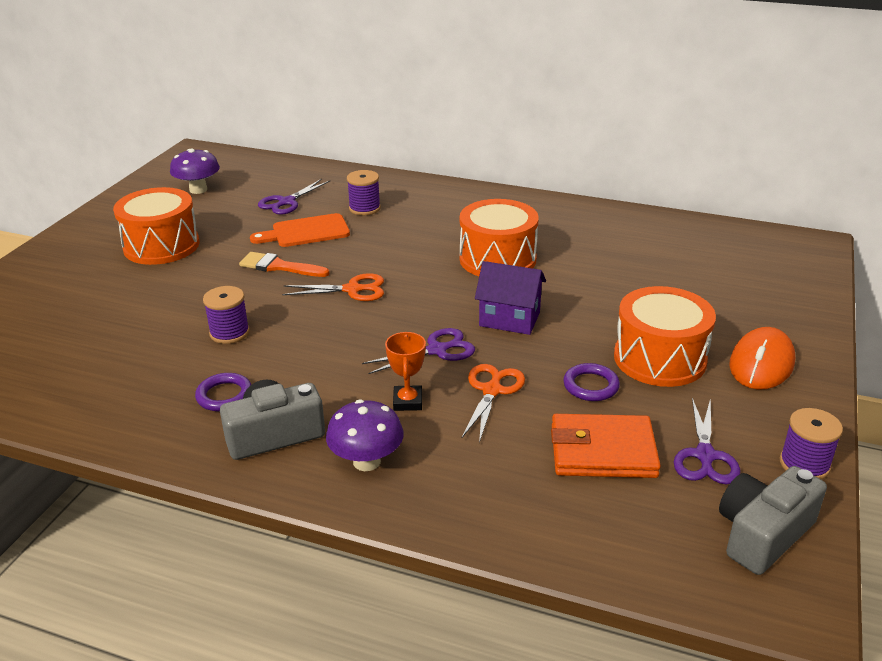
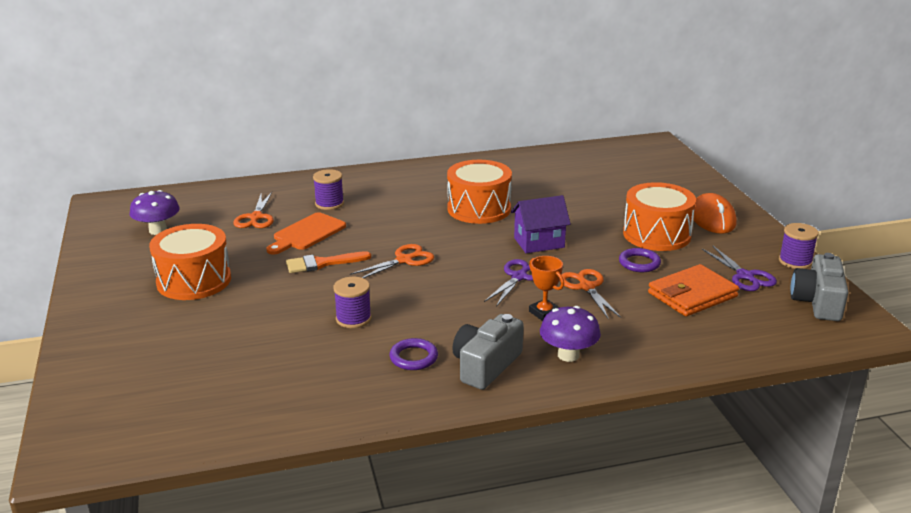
camera: 35 degrees left, 5 degrees down
(286, 202) = (256, 217): purple scissors -> orange scissors

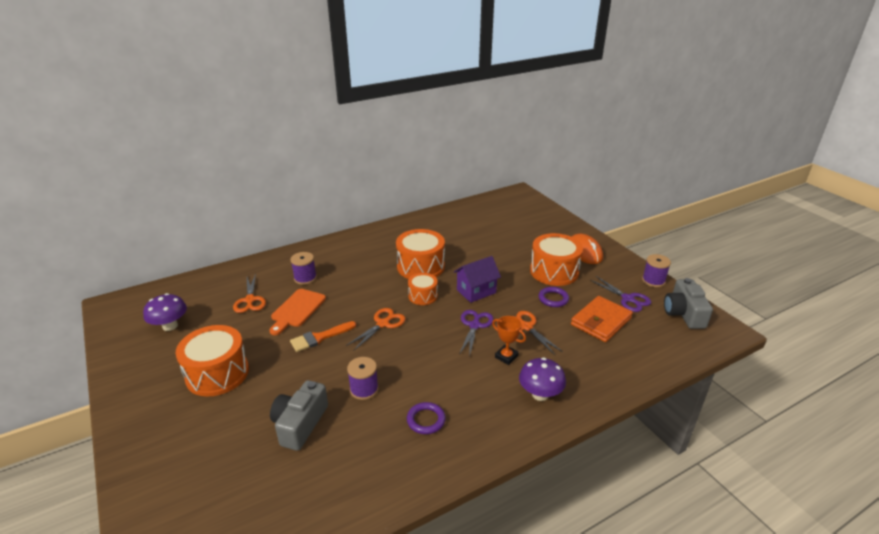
camera: 15 degrees left, 5 degrees up
(467, 239) = (423, 296): none -> orange drum
(486, 365) = (484, 417): grey camera -> grey camera (300, 424)

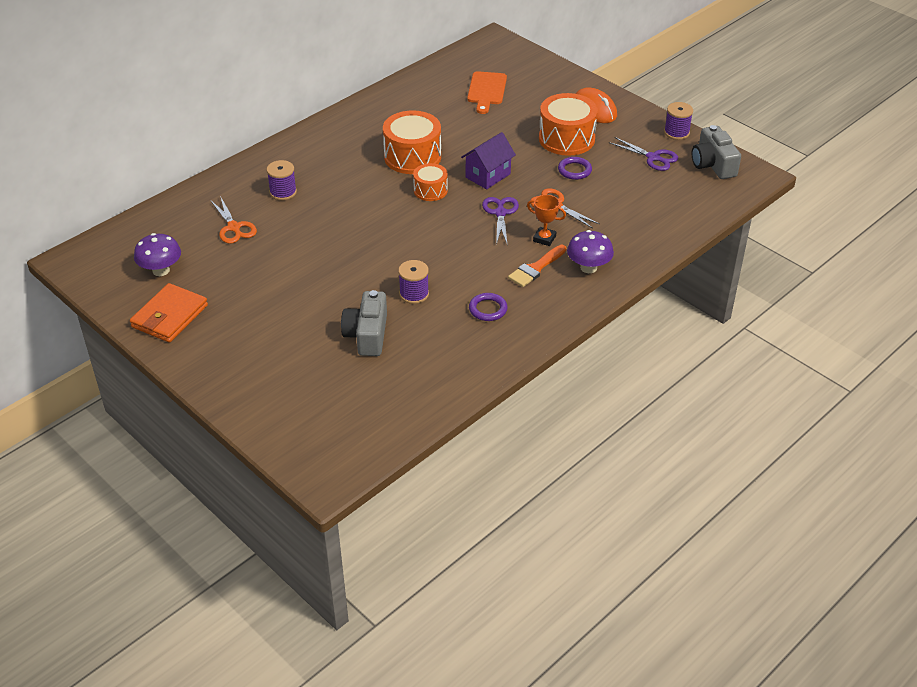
camera: 15 degrees left, 10 degrees up
(217, 373) = (251, 307): orange drum -> none
(297, 310) = (296, 229): orange cutting board -> orange cutting board (486, 90)
(320, 337) = (339, 253): orange brush -> orange brush (536, 268)
(383, 324) = (401, 228): orange scissors -> none
(601, 321) = (630, 187): orange wallet -> orange wallet (170, 316)

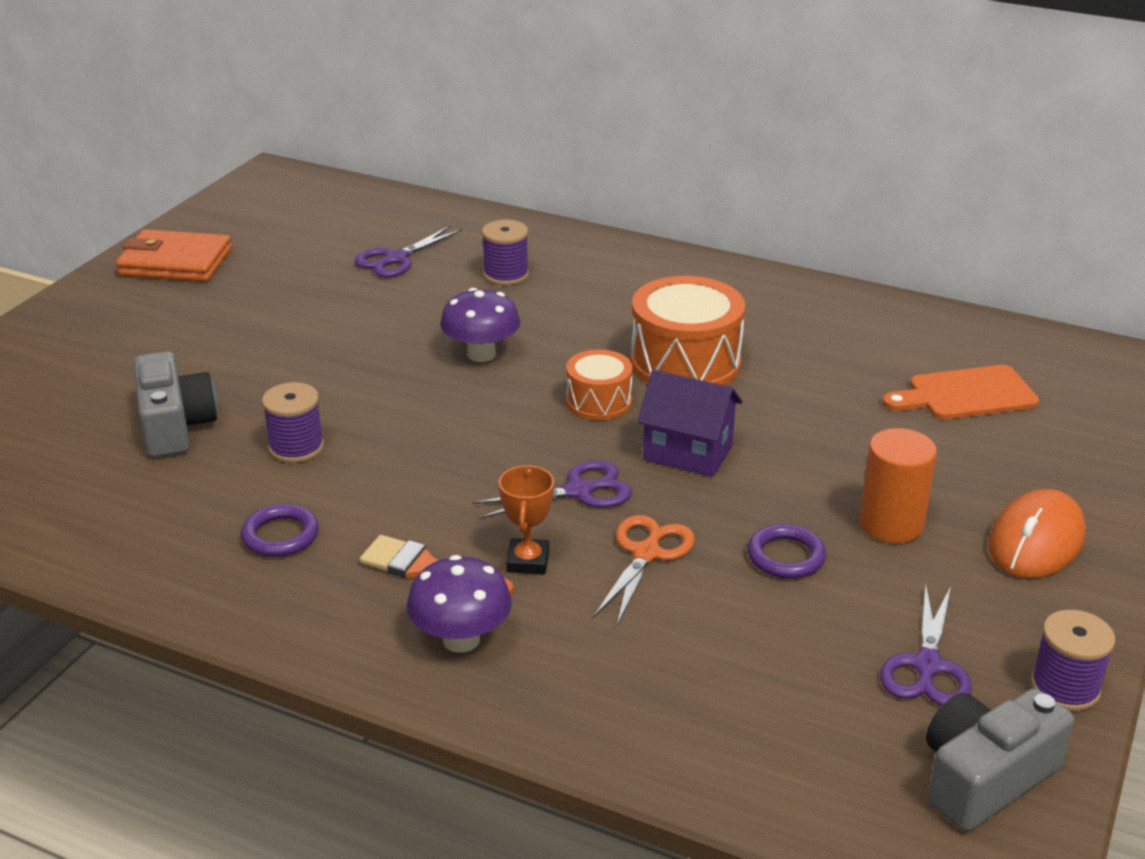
camera: 70 degrees right, 10 degrees down
(161, 270) = (273, 233): purple mushroom -> purple mushroom (481, 354)
(234, 227) = (396, 259): orange scissors -> purple scissors
(367, 335) = (175, 426): grey camera -> grey camera turned 90 degrees clockwise
(566, 139) = (891, 524): orange drum -> orange cylinder

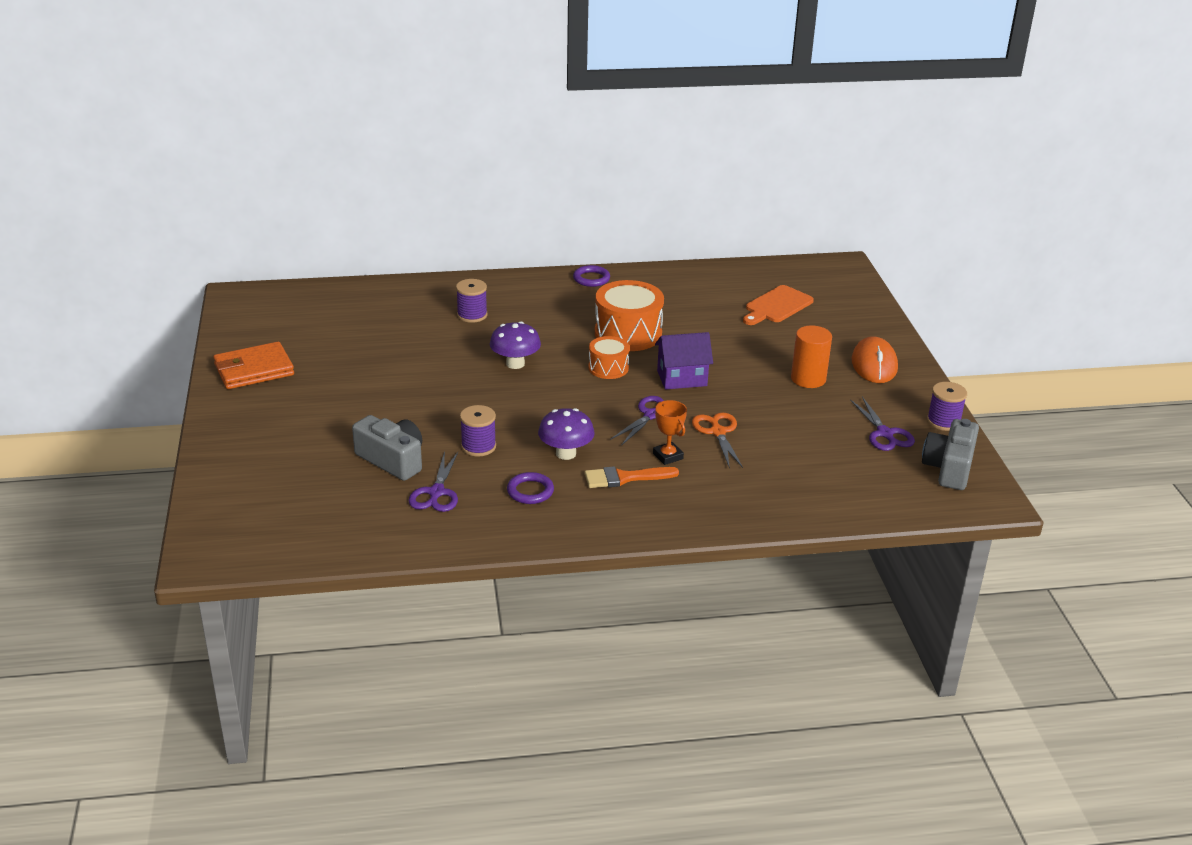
camera: 35 degrees left, 0 degrees up
(396, 259) = (394, 325): purple scissors -> purple scissors (436, 493)
(461, 639) = (680, 502): purple mushroom -> purple mushroom (566, 453)
(786, 556) = (779, 410): purple ring -> purple ring (591, 279)

